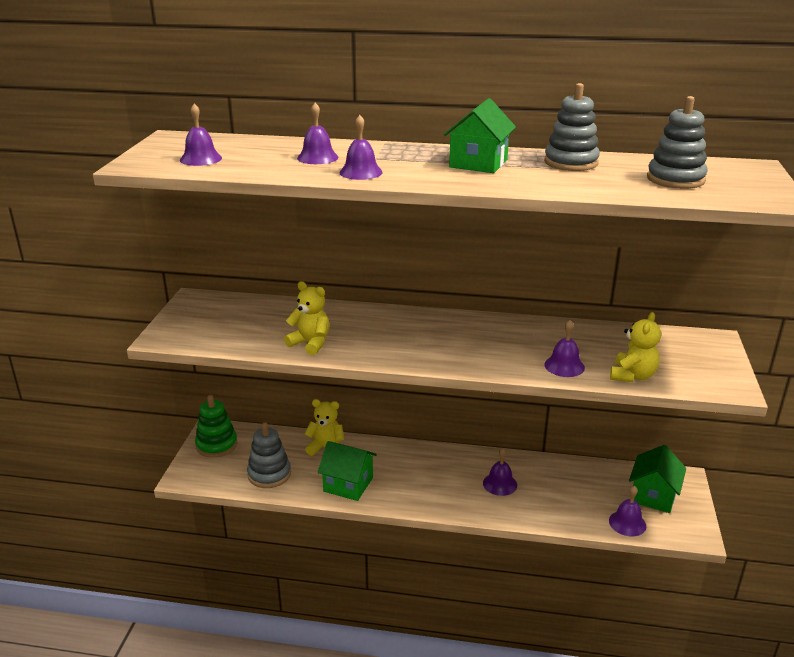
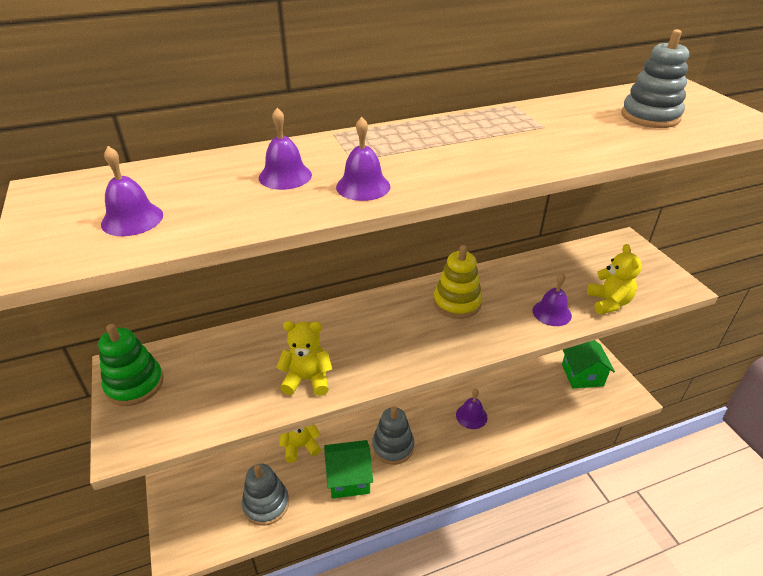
camera: 30 degrees left, 10 degrees up
(216, 445) = (187, 494): green stacking toy -> green stacking toy (135, 384)
(478, 163) = (464, 140): green house -> none
(482, 334) = (457, 303): none -> yellow stacking toy
(571, 162) = (542, 117): grey stacking toy -> grey stacking toy (393, 446)
(627, 523) = (584, 409): purple bell -> none

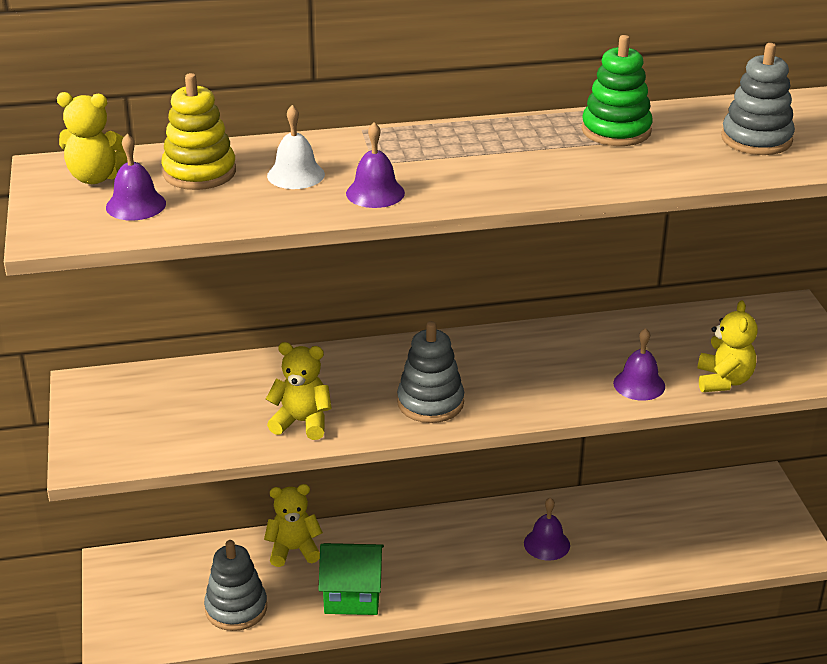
camera: 10 degrees right, 5 degrees down
(92, 195) = (96, 177): none -> yellow teddy bear
(135, 384) = (99, 405): green stacking toy -> green stacking toy (616, 131)
(285, 176) = (295, 175): purple bell -> white bell
(393, 446) = (422, 566): grey stacking toy -> grey stacking toy (430, 403)
(457, 303) = (516, 360): yellow stacking toy -> yellow stacking toy (199, 172)
(582, 375) = (735, 513): green house -> none

